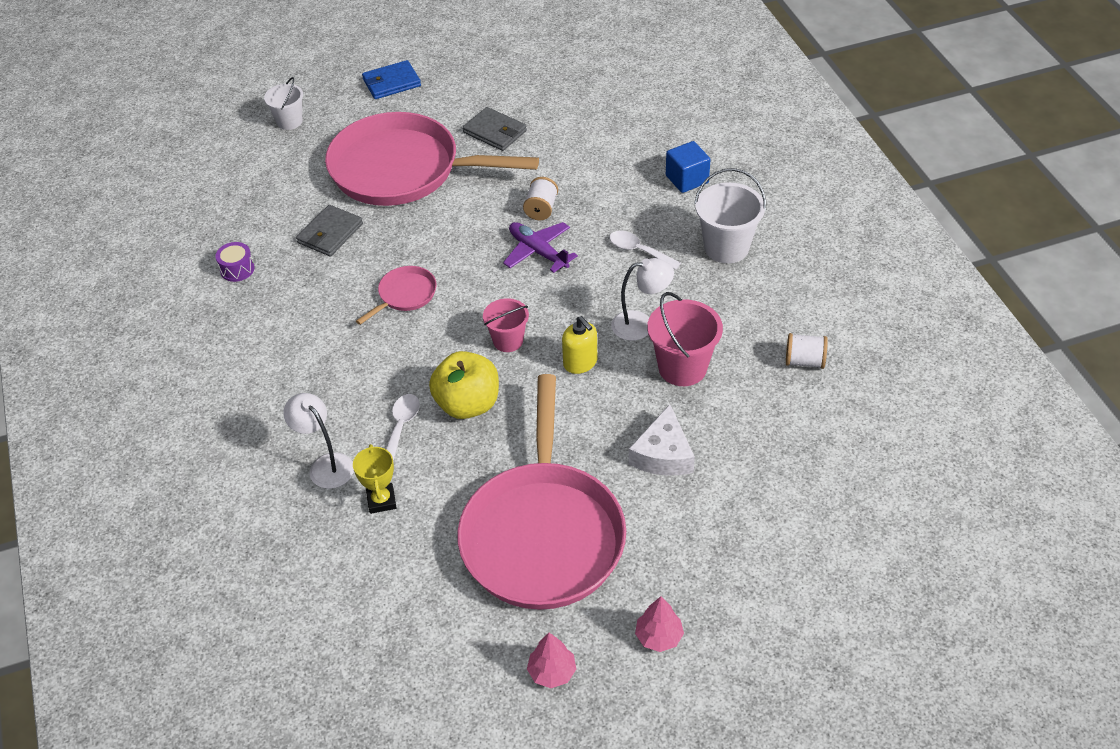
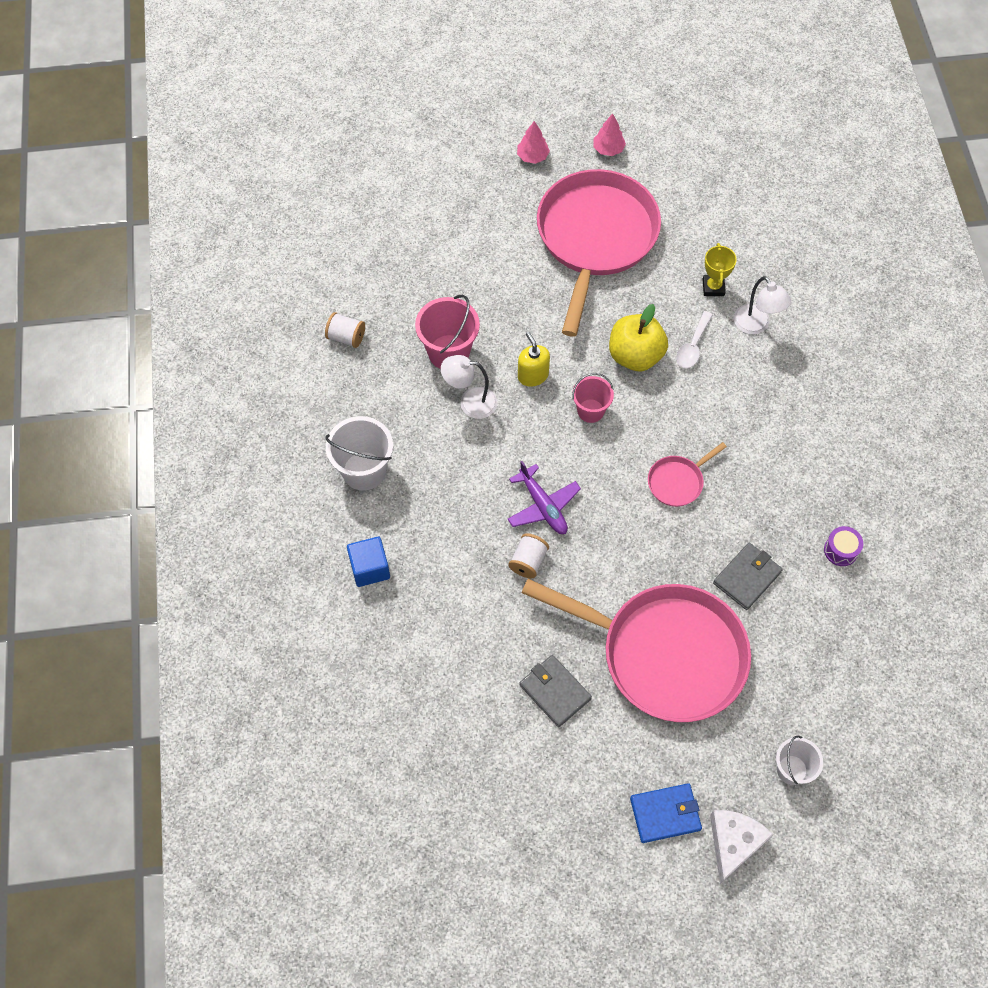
camera: 170 degrees left, 15 degrees up
(639, 251) = (447, 485): white spoon -> none
(663, 454) = (489, 281): white cheese -> white cheese (733, 843)

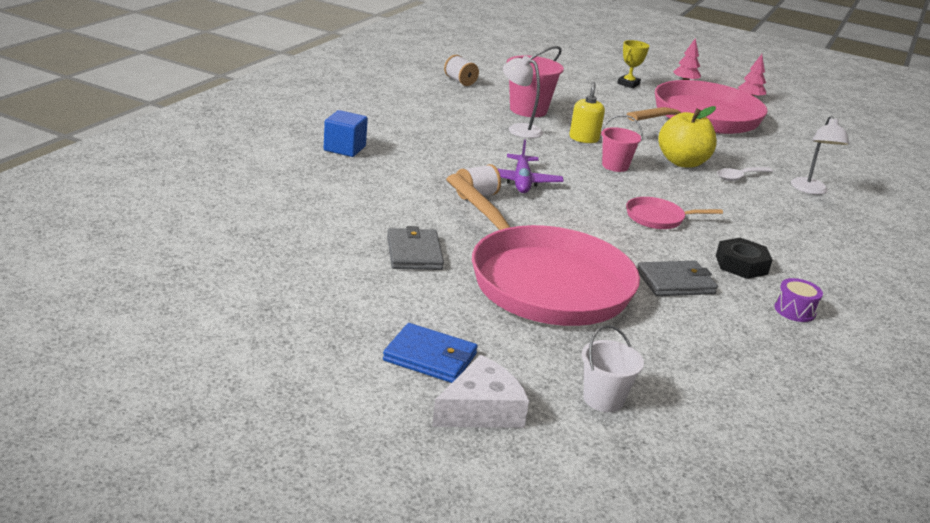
camera: 30 degrees right, 35 degrees down
(364, 471) = (399, 119): white bucket -> none
(713, 287) = (785, 165): yellow trophy -> yellow trophy (628, 84)
(774, 510) = (741, 265): none -> black nut

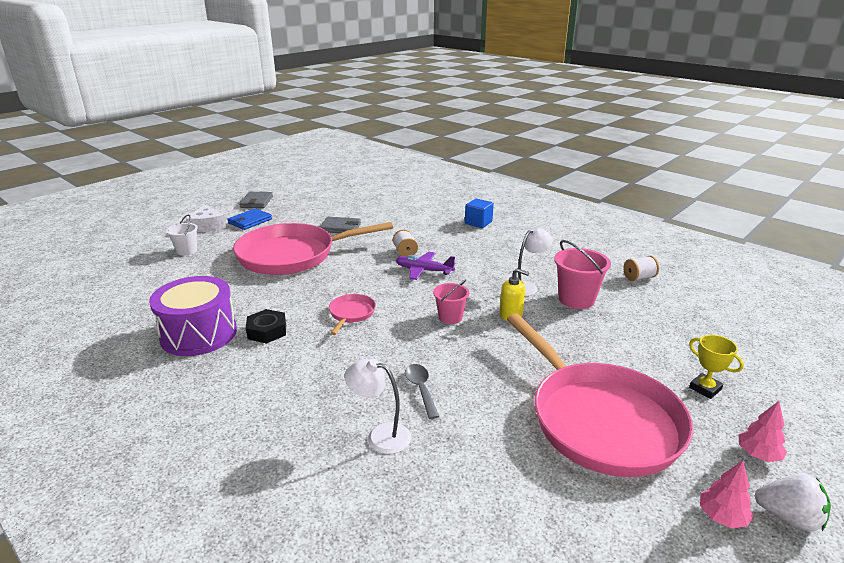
camera: 110 degrees right, 0 degrees up
(675, 282) = (264, 296): grey wallet -> grey wallet (256, 202)
(682, 162) = (458, 359): yellow apple -> none
(730, 84) = (788, 517): none -> white strawberry
(740, 177) = (421, 389): white spoon -> grey spoon
(794, 310) = (199, 334): purple drum -> purple drum, size x2.47

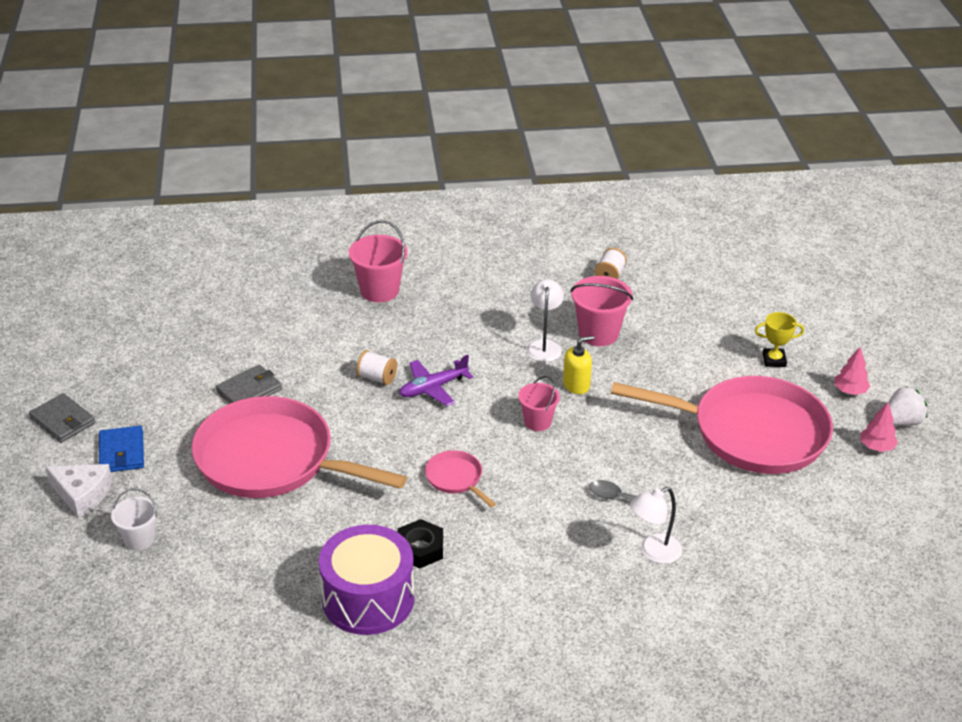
camera: 50 degrees left, 10 degrees up
(292, 255) = (272, 460): pink pan -> pink pan turned 90 degrees clockwise
(478, 223) = (379, 290): blue cube -> pink bucket

